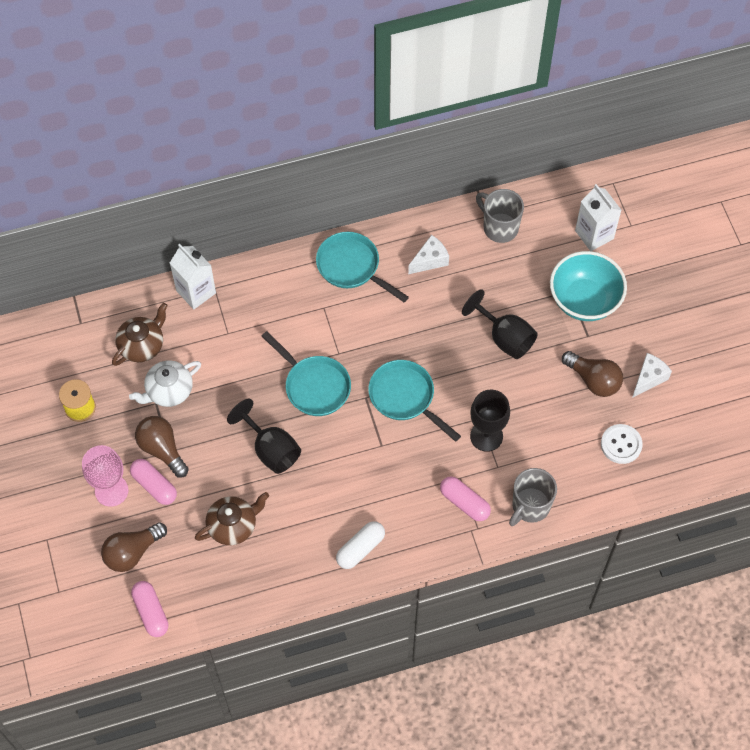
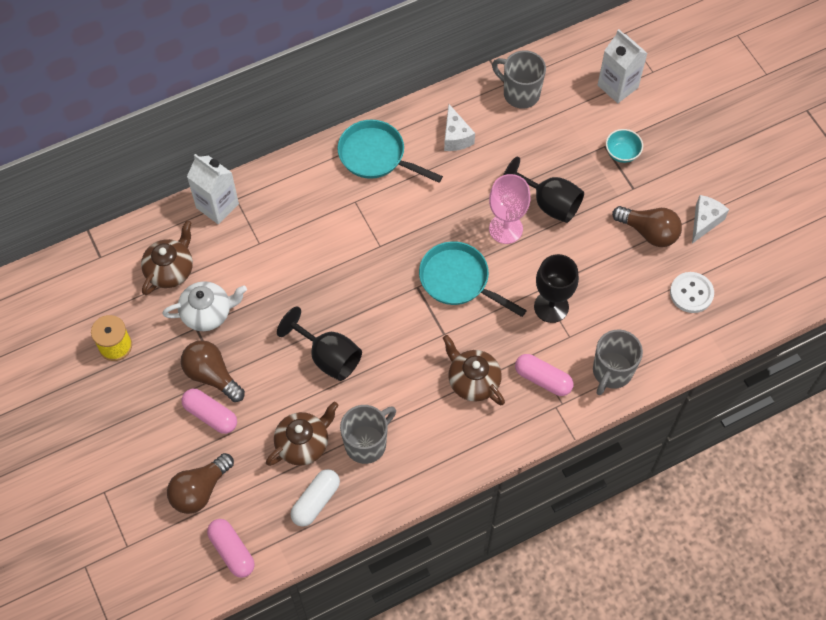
camera: 10 degrees left, 0 degrees up
(111, 490) = (165, 428): pink goblet -> pink goblet (505, 229)
(169, 391) = (207, 313): white teapot -> white teapot turned 150 degrees counterclockwise
(291, 535) = (367, 443): none -> grey mug
(314, 386) = (361, 283): turquoise pan -> none
(360, 548) = (443, 445): white capsule -> white capsule (316, 501)
(399, 493) = (473, 381): none -> brown teapot
(430, 260) = (455, 137): white cheese -> white cheese turned 120 degrees clockwise
(584, 300) = (622, 153): turquoise bowl -> turquoise bowl, size x0.47

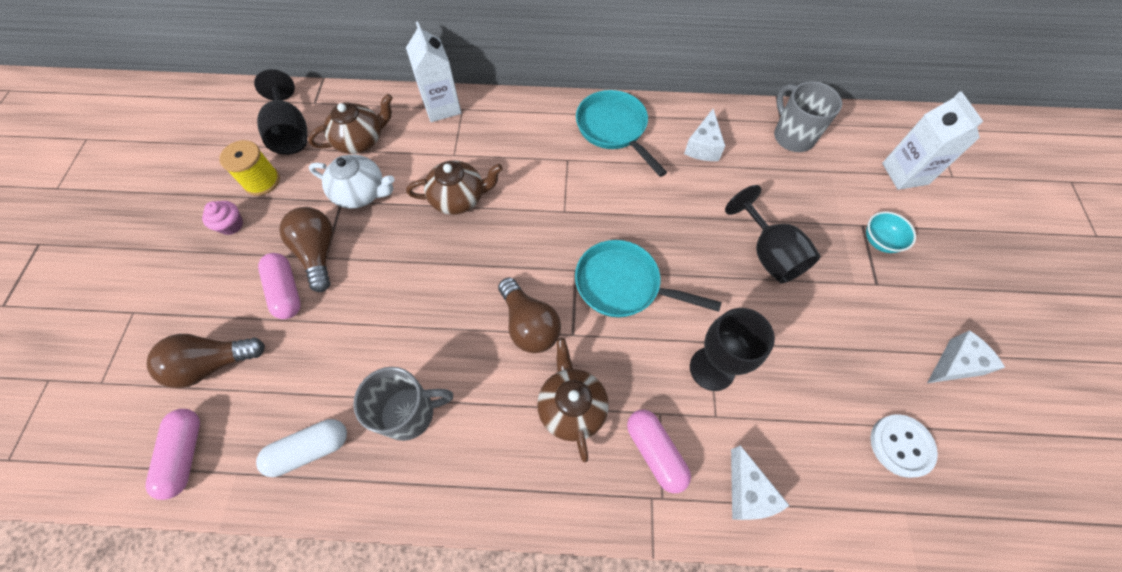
camera: 30 degrees right, 0 degrees up
(122, 392) = (231, 225): none -> pink cupcake
(303, 443) = (347, 374): brown teapot -> brown teapot (459, 198)
(328, 357) = (438, 294): black goblet -> black goblet (291, 133)
(458, 280) = (623, 285): turquoise pan -> turquoise pan turned 45 degrees counterclockwise
(505, 229) = (706, 257): pink goblet -> none
(611, 372) = (747, 492): grey mug -> white cheese
(649, 232) = (875, 342): brown light bulb -> brown light bulb (529, 324)

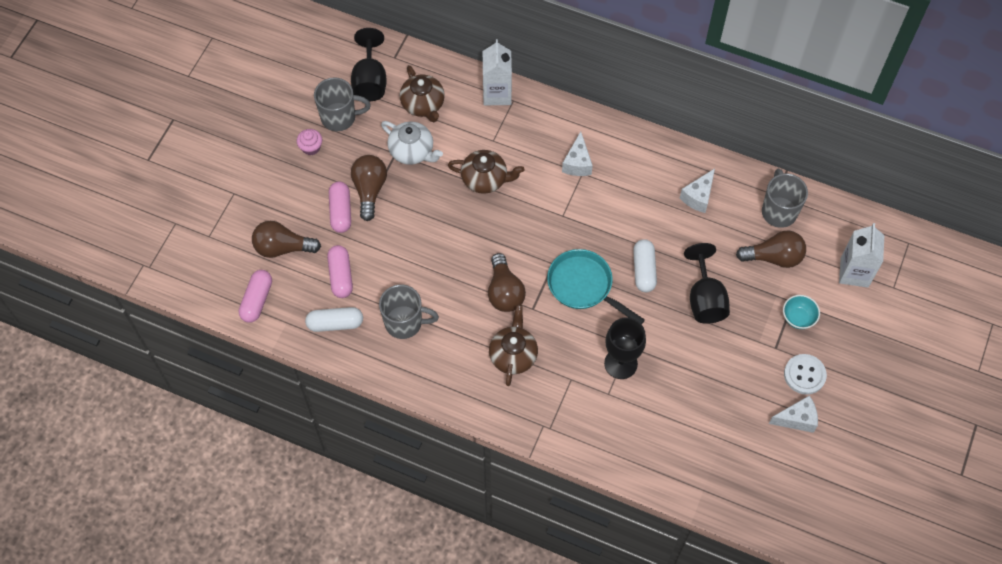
camera: 20 degrees right, 0 degrees up
(262, 181) = (339, 117): yellow spool -> grey mug
(360, 140) = (423, 104): brown teapot -> brown teapot turned 75 degrees clockwise
(614, 129) = (631, 158): turquoise pan -> none
(655, 452) = (557, 400): pink capsule -> pink capsule (341, 276)
(684, 243) = (644, 270): none -> white capsule
(747, 492) = (606, 444): white cheese -> white cheese (577, 163)
(815, 184) = (774, 257): none -> brown light bulb
(901, 446) = (725, 453): white button -> white button (804, 375)

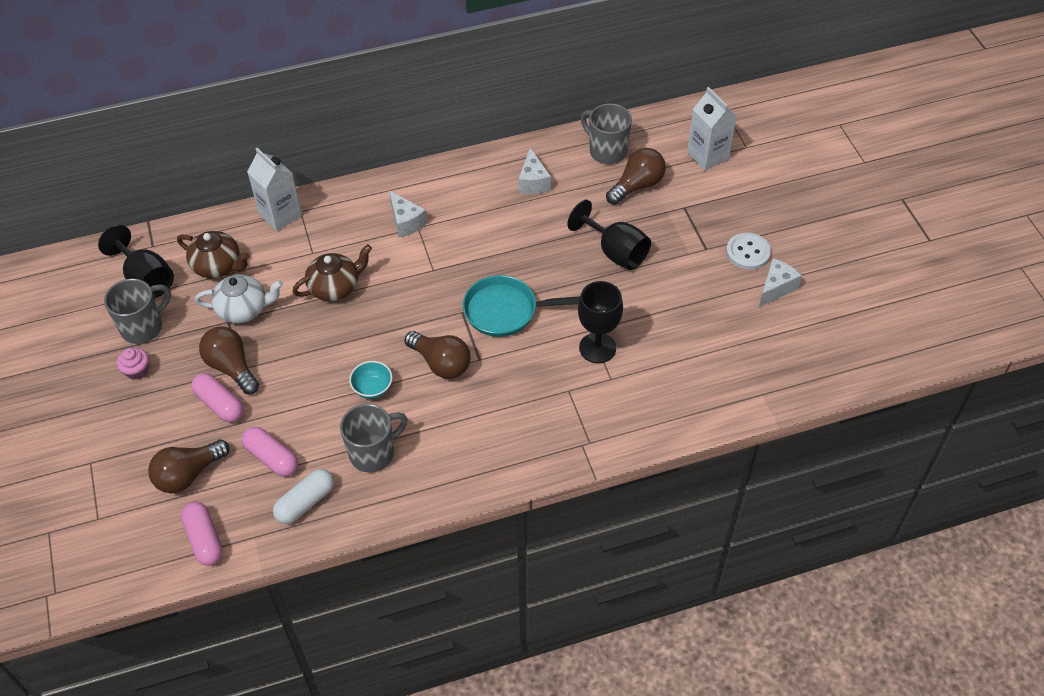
camera: 40 degrees left, 10 degrees down
(513, 355) = (499, 408): brown teapot -> none
(644, 270) = (544, 264): white capsule -> none
(798, 318) = (700, 216): turquoise bowl -> turquoise bowl (372, 389)

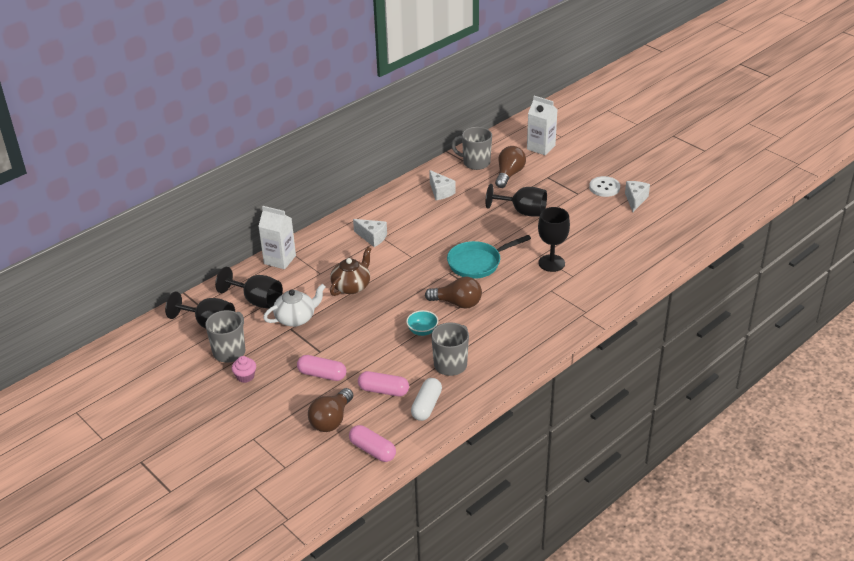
camera: 25 degrees left, 15 degrees down
(218, 266) = (257, 301): brown teapot -> black goblet
(231, 367) = (314, 352): brown light bulb -> none

